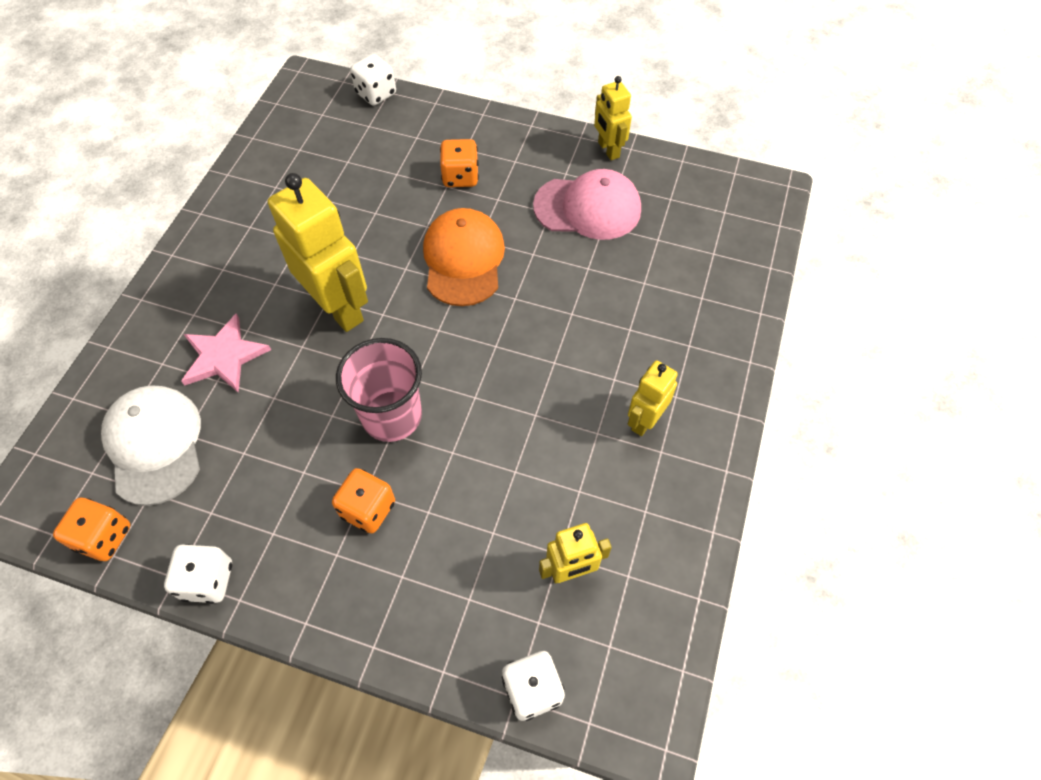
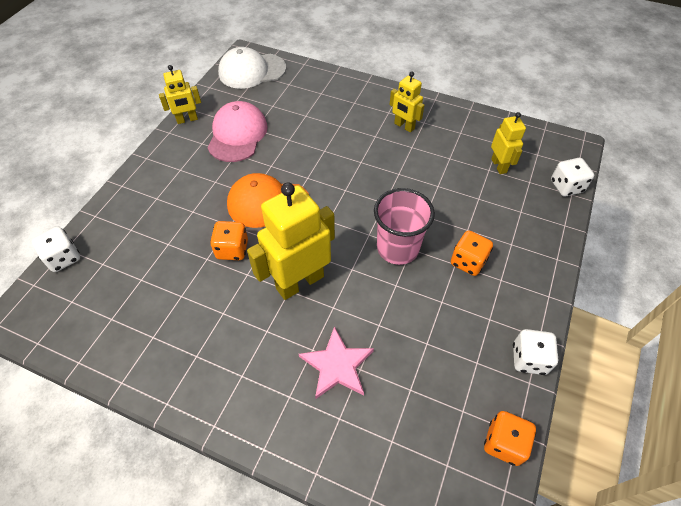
camera: 85 degrees left, 5 degrees down
(155, 445) = (420, 413): white cap -> white cap (252, 71)
(460, 177) = (185, 202): orange dice -> orange dice (232, 249)

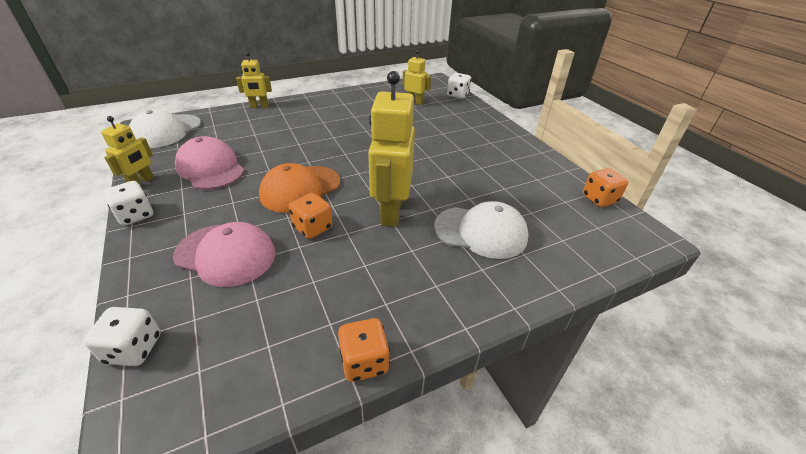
camera: 50 degrees left, 15 degrees down
(163, 227) = (226, 254): none -> pink cap
(337, 365) = (481, 232): pink star -> white cap
(397, 248) = (421, 160): pink cup -> none
(404, 126) = (334, 110): yellow robot -> yellow robot (259, 106)
(468, 262) = (465, 145): orange dice -> orange dice (364, 362)
(529, 359) = (552, 162): white dice -> white dice (135, 215)

